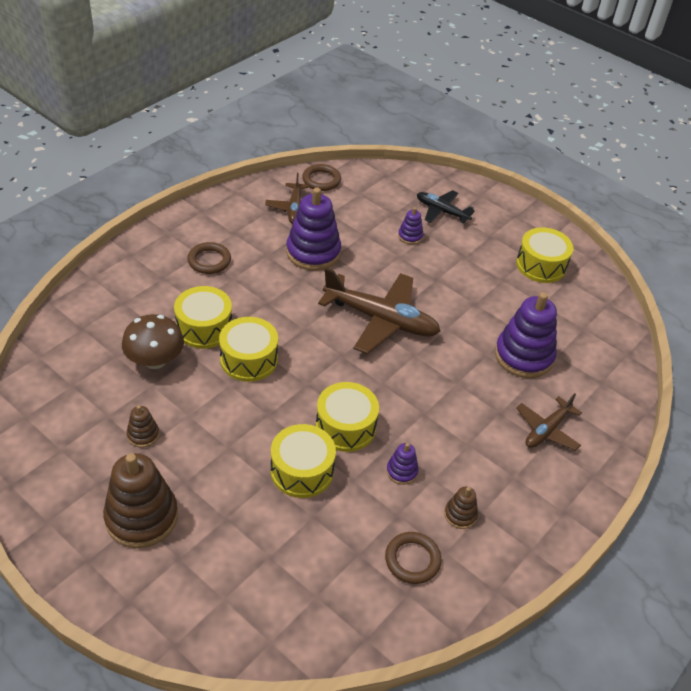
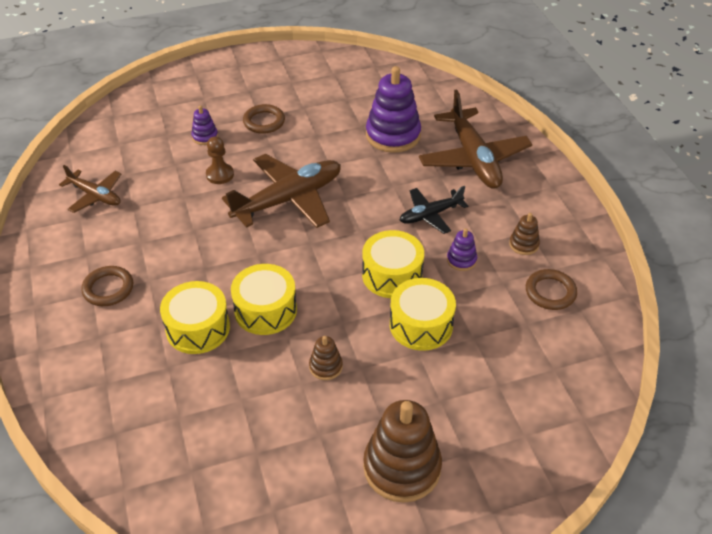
camera: 55 degrees left, 0 degrees up
(143, 435) = (301, 430): brown stacking toy -> brown stacking toy (326, 367)
(155, 360) = (210, 385): brown mushroom -> none
(313, 252) = (167, 208): purple stacking toy -> none
(321, 180) = (74, 161): brown ring -> brown ring (264, 122)
(374, 265) = (220, 174): none -> brown pawn
(441, 211) = (192, 104): black plane -> black plane (430, 215)
(541, 265) = (306, 79): yellow drum -> none
(547, 430) = (474, 159): brown plane -> brown plane, size x1.78

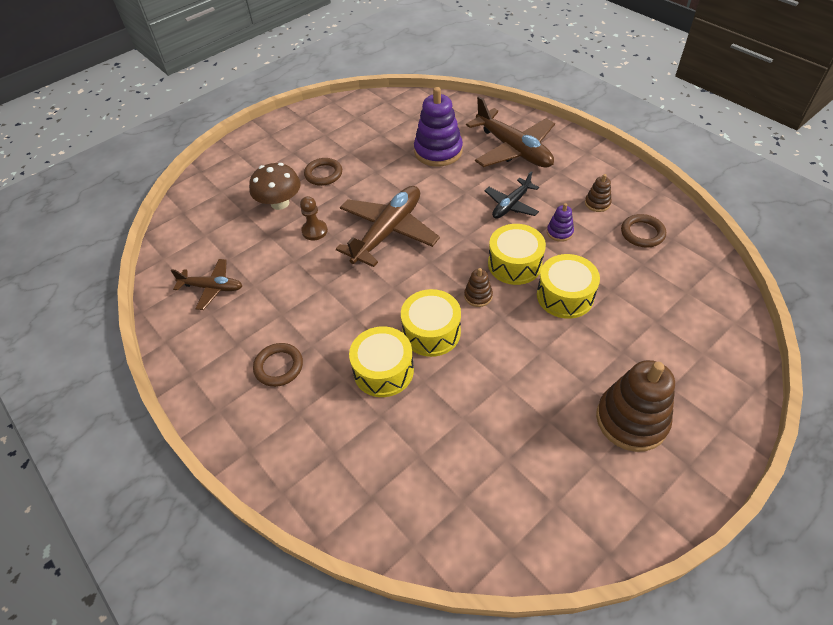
camera: 20 degrees left, 5 degrees up
(205, 137) = (280, 203): purple stacking toy -> brown mushroom
(326, 367) = (514, 360): brown stacking toy -> brown stacking toy (478, 296)

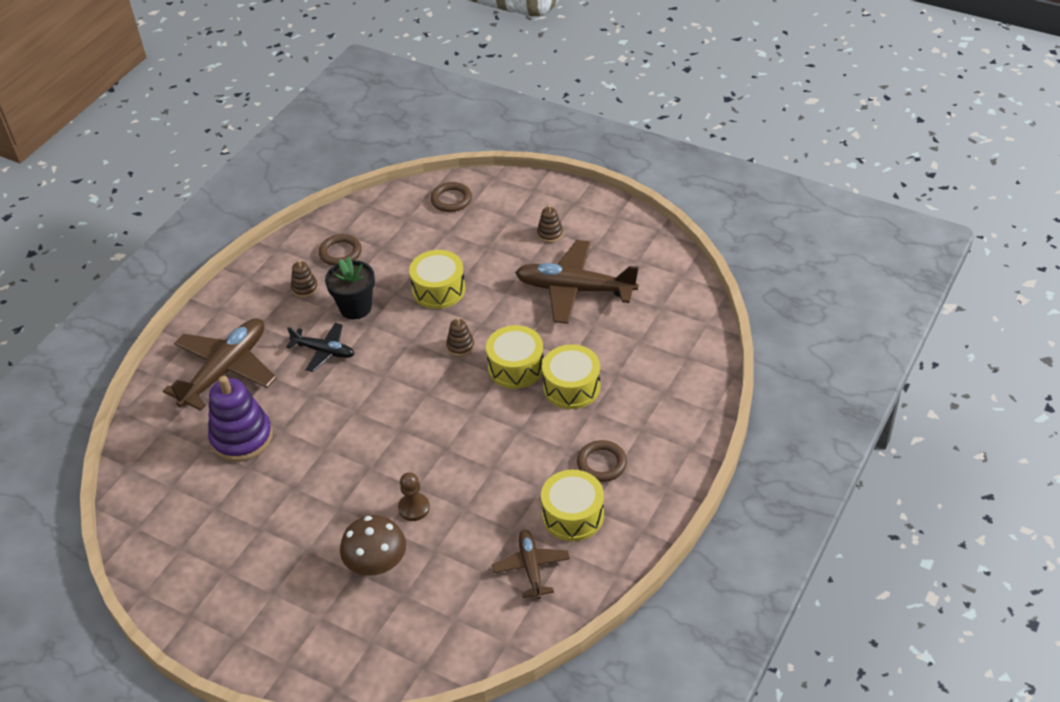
camera: 110 degrees left, 5 degrees down
(323, 174) = (311, 539): brown ring -> brown ring (451, 200)
(388, 231) = (394, 441): brown plane -> brown plane (574, 289)
(514, 264) = (410, 330): yellow drum -> yellow drum (573, 515)
(559, 232) = (355, 307): purple stacking toy -> black flower pot
(631, 420) = (550, 234): brown stacking toy -> brown stacking toy, size x0.47

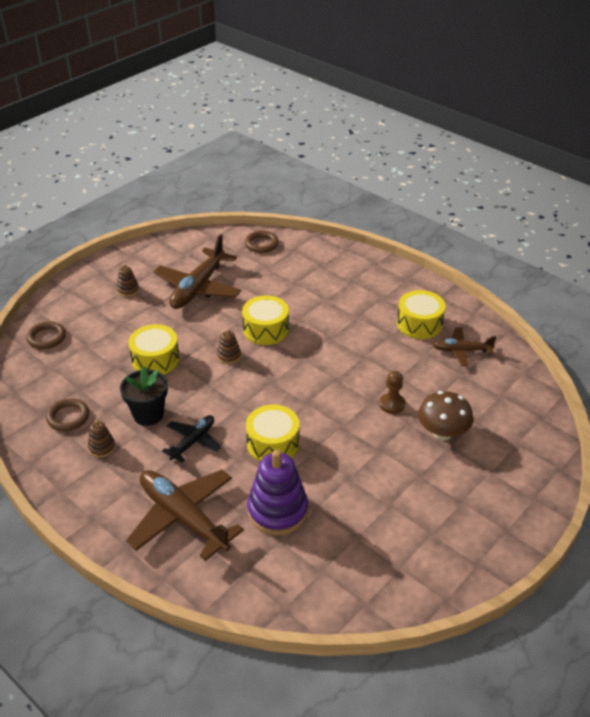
camera: 80 degrees left, 5 degrees down
(571, 387) = (298, 305): yellow drum -> yellow drum (273, 444)
(601, 463) = (376, 303): brown ring -> brown ring (261, 244)

